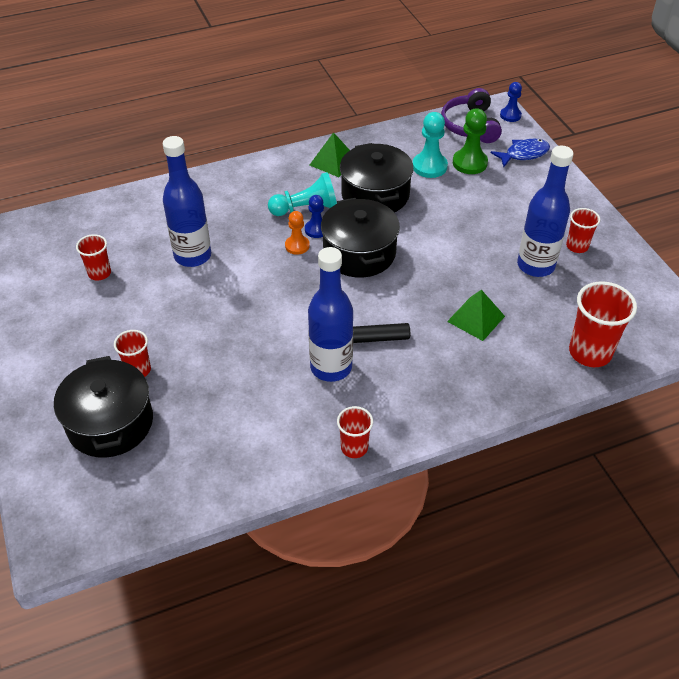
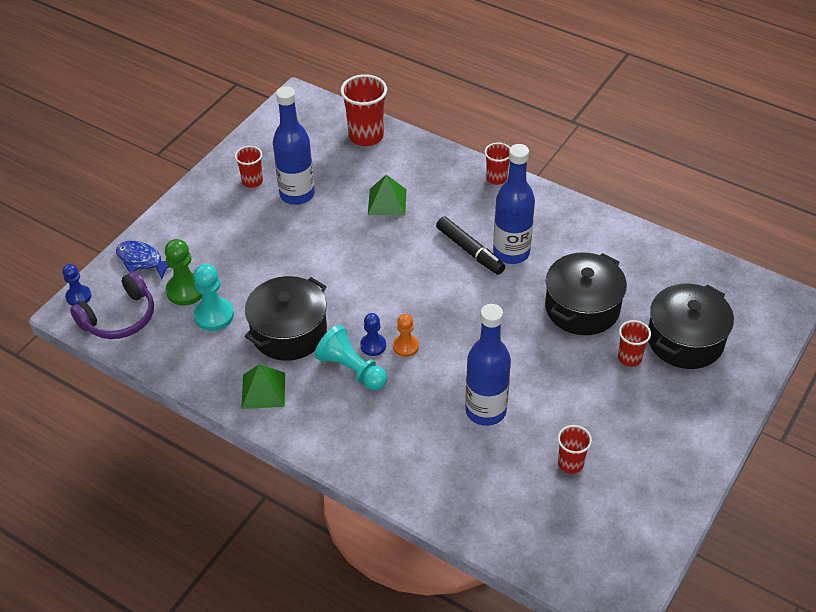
camera: 125 degrees left, 0 degrees up
(354, 448) = (563, 206): red cup -> red cup (496, 178)
(359, 253) = (377, 301): black pot -> black pot (582, 308)

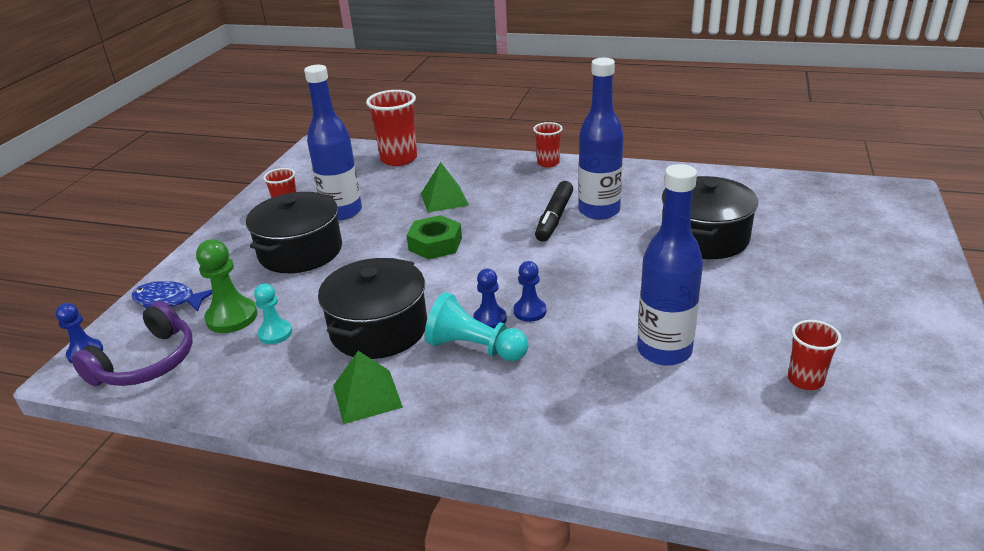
camera: 15 degrees left, 15 degrees down
(214, 315) = (275, 333): turquoise pawn -> turquoise pawn, size x0.64
(360, 254) = (435, 244): none -> green nut
(405, 346) = (530, 311): orange pawn -> blue pawn
(470, 251) = (554, 218): black marker -> black marker turned 75 degrees clockwise
(629, 358) = (788, 267): red cup -> none
(685, 340) = (832, 240): black pot -> black pot (300, 251)

